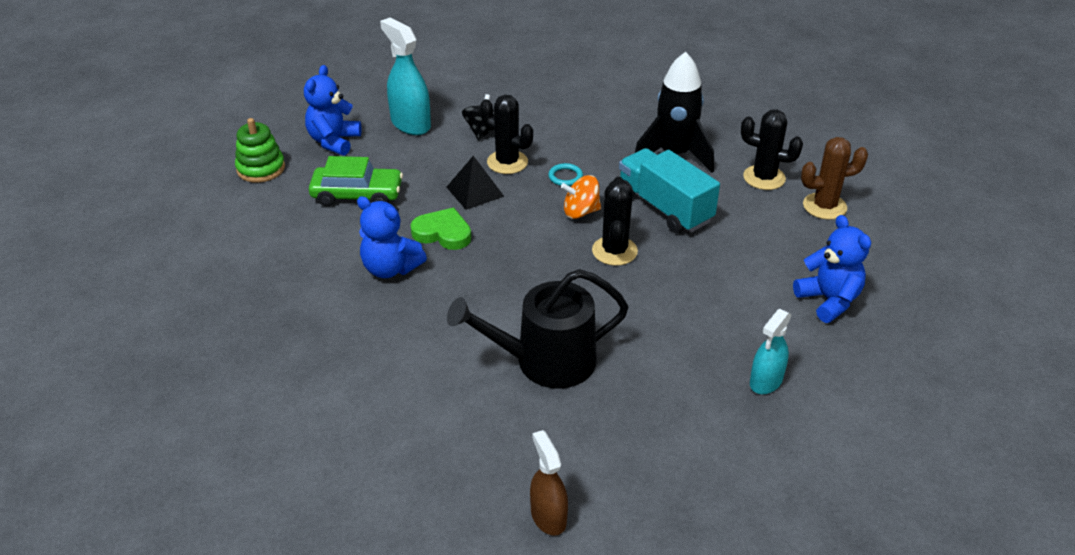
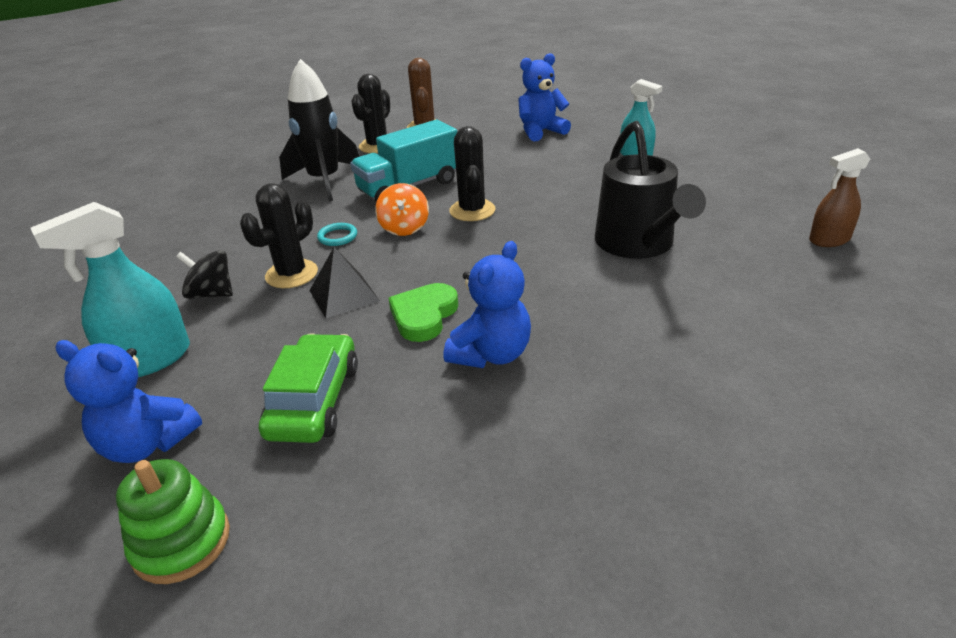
camera: 85 degrees left, 5 degrees down
(614, 251) = (472, 210): black cactus -> black cactus turned 75 degrees clockwise

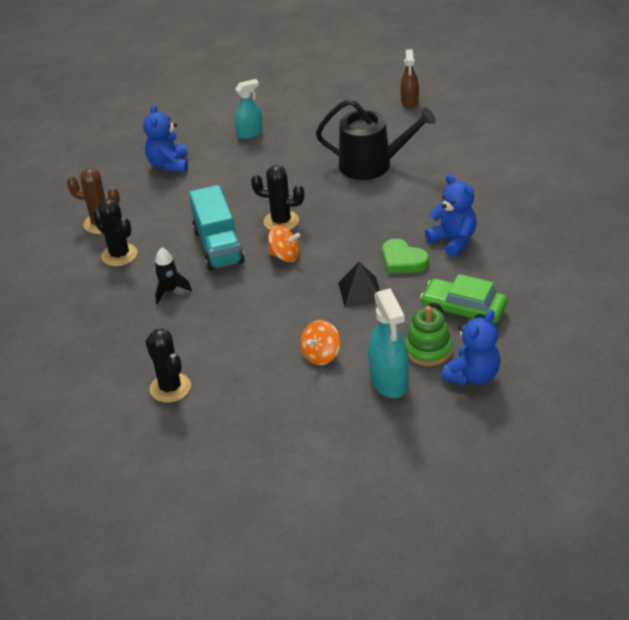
camera: 70 degrees left, 5 degrees up
(181, 542) = (550, 358): green stacking toy -> green stacking toy (428, 350)
(211, 294) = (321, 355): black spinning top -> orange spinning top
(291, 274) = (317, 315): black cactus -> black cactus (170, 388)
(325, 181) = (170, 291): black rocket -> black rocket, size x0.52
(337, 237) = (276, 289): turquoise ring -> none

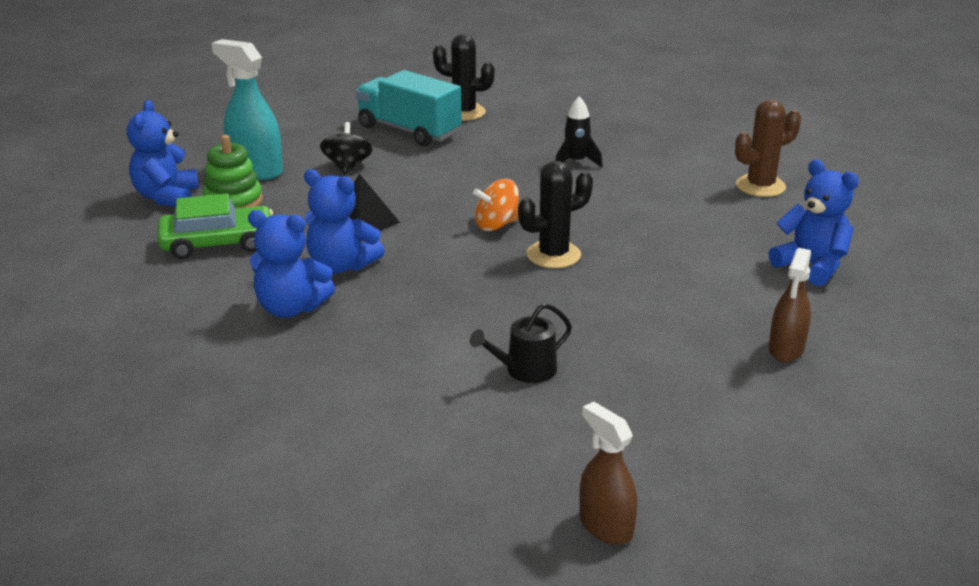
camera: 140 degrees right, 10 degrees down
(119, 255) = (683, 170): black cactus -> none
(218, 246) = (589, 209): turquoise truck -> turquoise truck (409, 130)
(250, 133) = (786, 349): turquoise spray bottle -> brown spray bottle
(321, 355) = (347, 167): orange spinning top -> black spinning top
(372, 164) = (525, 370): black watering can -> black watering can, size x0.51
(402, 260) = (341, 265): green heart -> blue teddy bear

